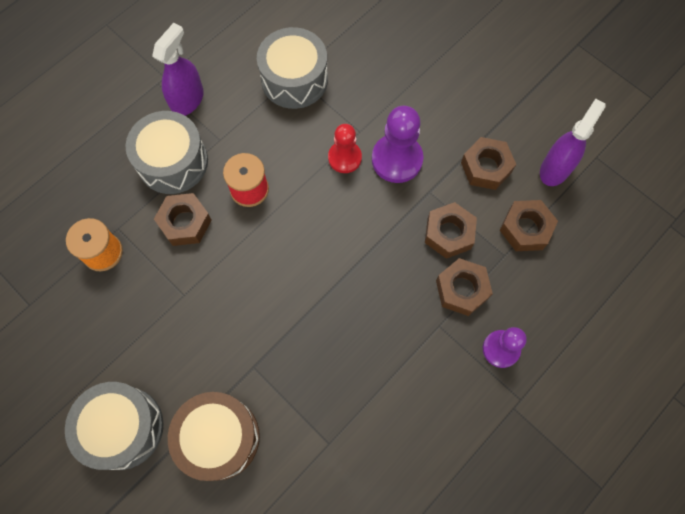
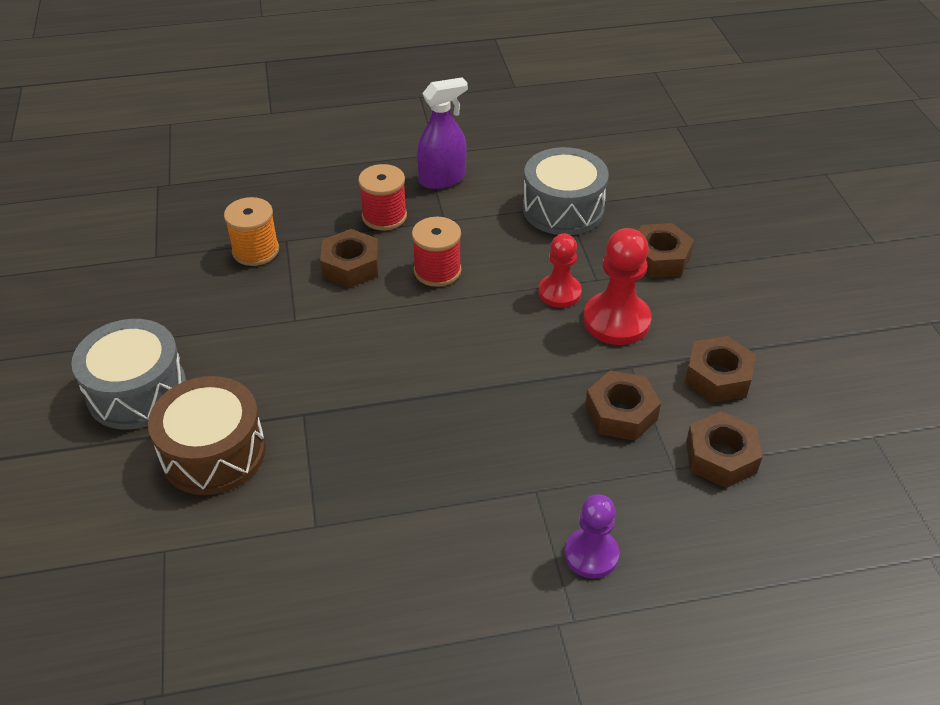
camera: 35 degrees right, 25 degrees down
(173, 162) = (384, 216): grey drum -> red spool
(397, 159) = (616, 321): purple pawn -> red pawn
(462, 289) = (592, 472): brown nut -> brown nut (659, 258)
(555, 169) = (807, 420): purple spray bottle -> none

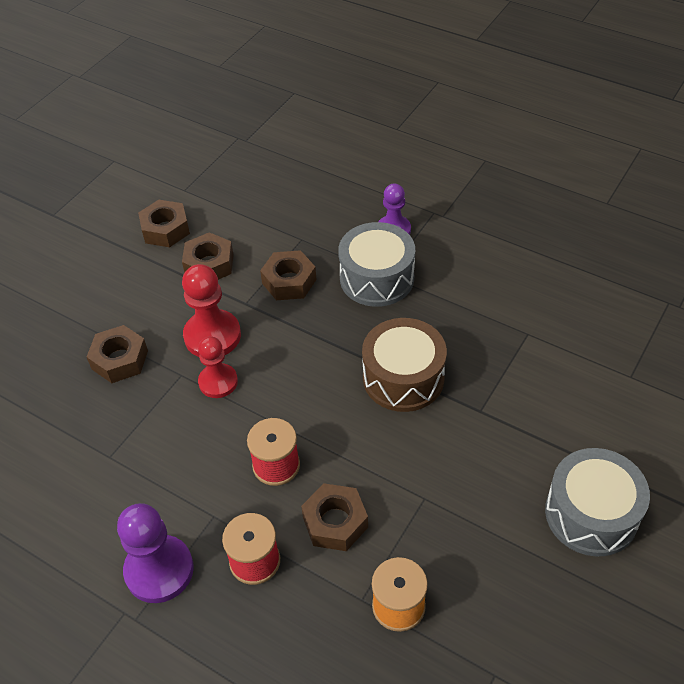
camera: 135 degrees left, 5 degrees up
(213, 452) = (561, 422): brown drum -> brown drum (403, 378)
(442, 179) = (159, 570): purple spray bottle -> purple pawn
(563, 209) = (116, 454): grey drum -> grey drum (377, 278)
(720, 457) = (270, 228): brown nut -> brown nut (165, 229)

